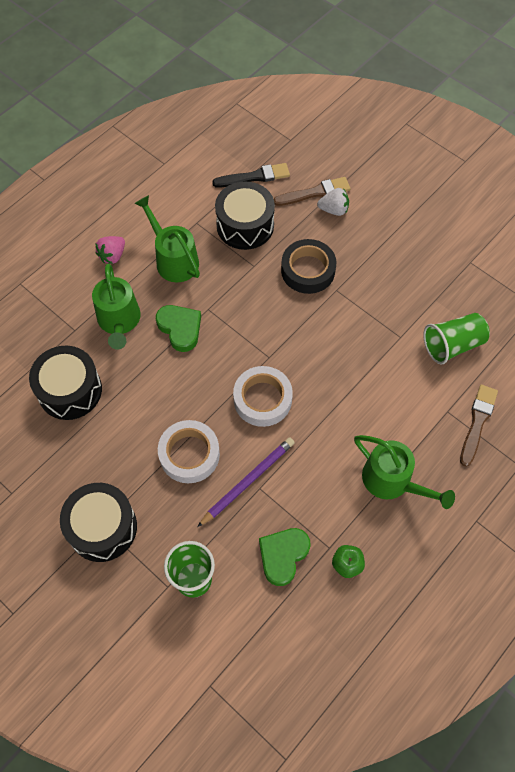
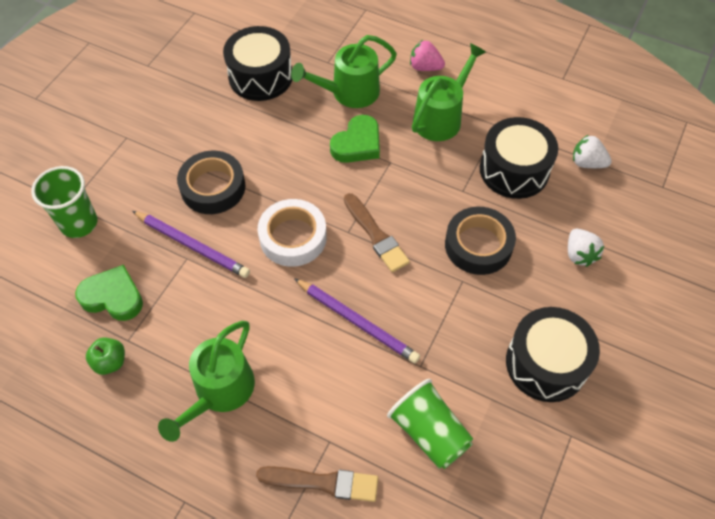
camera: 75 degrees right, 5 degrees down
(102, 527) = (123, 138): black drum -> black drum (546, 363)
(189, 454) = (213, 187): white tape -> black tape
(254, 177) = (587, 163): black brush -> white strawberry
(314, 193) = (595, 228): brown brush -> brown brush (375, 235)
(354, 370) = (357, 321): none -> purple pencil

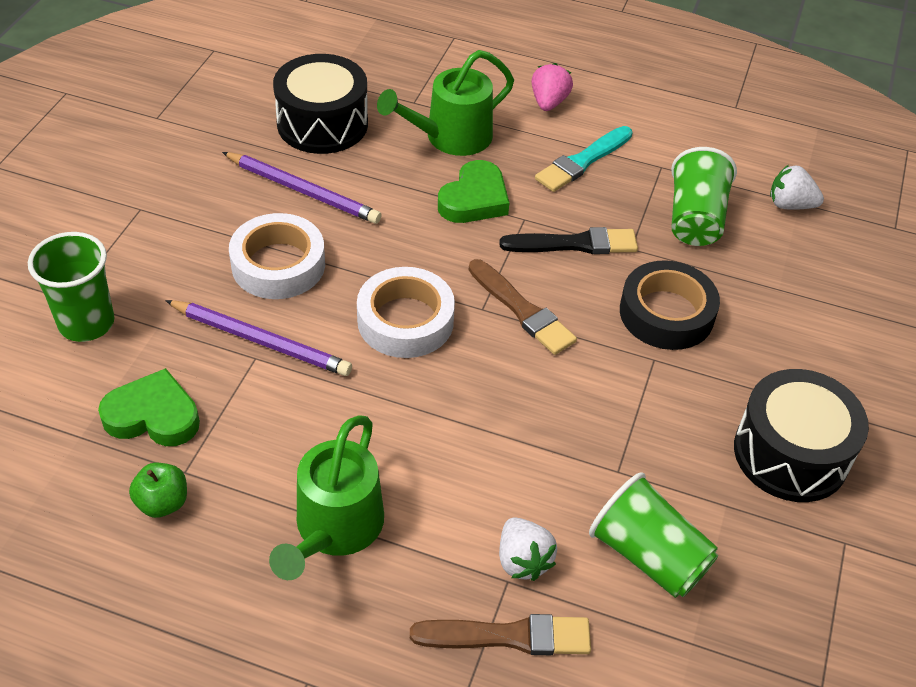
camera: 10 degrees left, 10 degrees down
(213, 187) = (278, 265): black tape -> white tape
(357, 321) = (517, 421): purple pencil -> purple pencil (303, 190)
(422, 185) = (574, 244): none -> black brush
(425, 67) = (549, 102): pink strawberry -> pink strawberry turned 90 degrees clockwise
(441, 117) = (583, 161): green watering can -> turquoise brush
(514, 170) = (695, 219): black drum -> green cup
(579, 254) = (805, 315): white strawberry -> white strawberry (522, 560)

